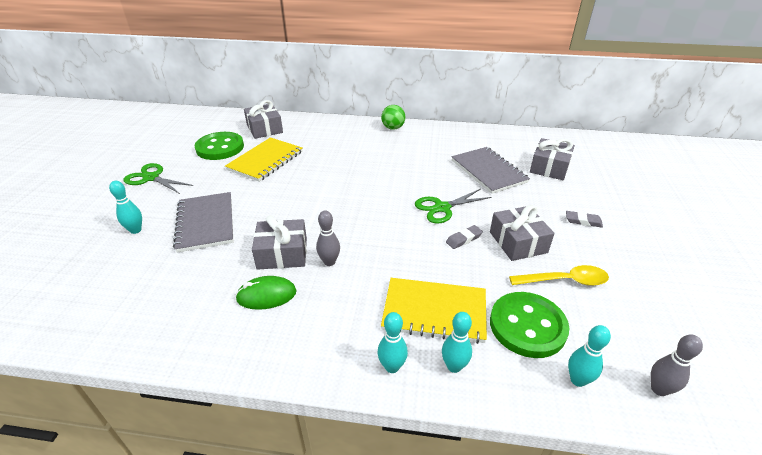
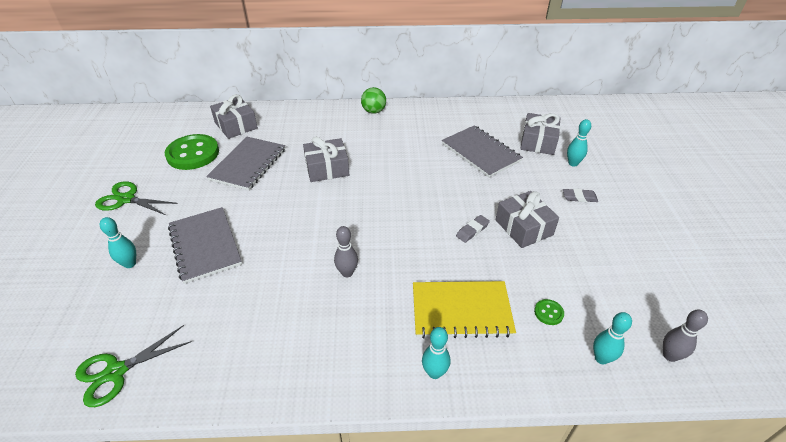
camera: 10 degrees left, 5 degrees up
(265, 161) = (248, 164): yellow notebook -> grey notebook
(266, 295) = (293, 318): green mouse -> none
(282, 253) = (296, 270): grey gift -> grey gift (327, 168)
(442, 208) = (444, 199): green scissors -> green scissors (116, 372)
(454, 366) = (491, 363): turquoise bowling pin -> turquoise bowling pin (573, 163)
(527, 326) = (548, 313): green button -> green button, size x0.41
(564, 281) = (573, 262): yellow spoon -> none

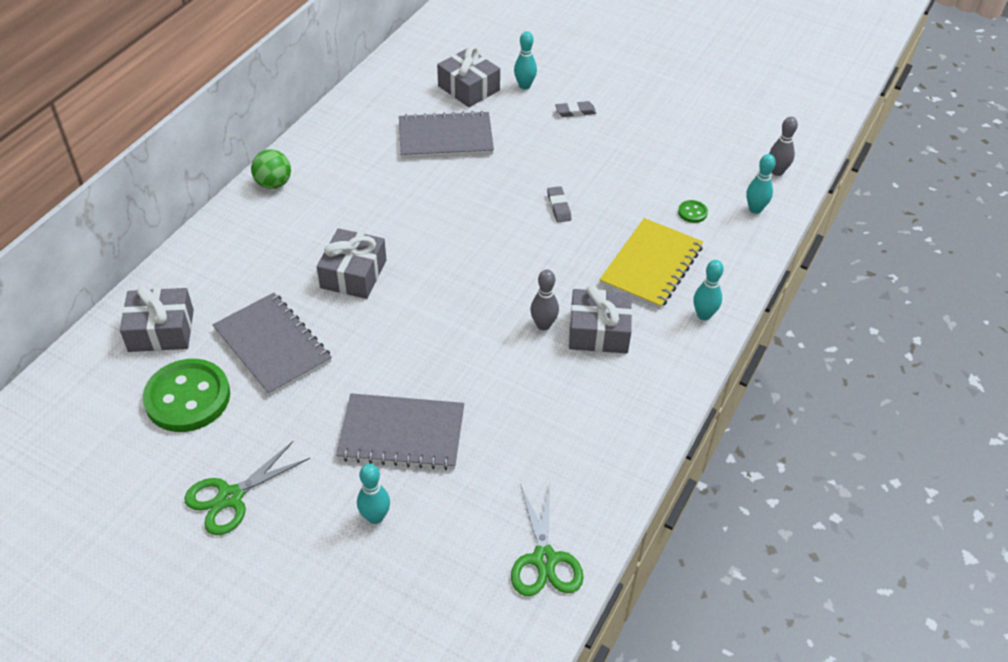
camera: 60 degrees left, 5 degrees up
(523, 227) = (583, 170): grey gift -> grey gift (598, 332)
(579, 197) = (575, 111): grey eraser -> grey eraser turned 45 degrees clockwise

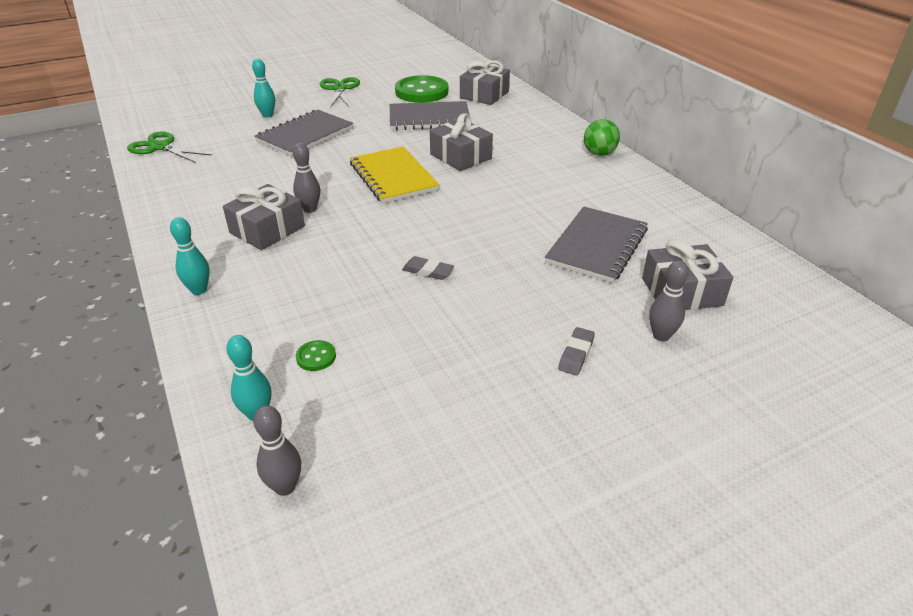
camera: 125 degrees right, 10 degrees down
(524, 86) = (661, 336): turquoise bowling pin -> grey bowling pin
(651, 265) = (290, 290): yellow notebook -> yellow notebook (393, 177)

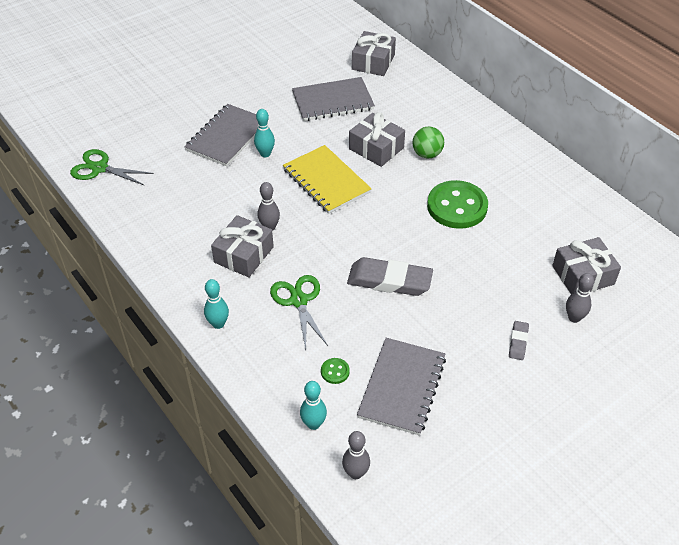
camera: 10 degrees left, 10 degrees up
(267, 115) = (179, 113): turquoise bowling pin -> turquoise bowling pin (265, 154)
(340, 89) = (233, 68): green scissors -> green scissors (299, 300)
(421, 92) = (313, 64): green button -> green button (457, 206)
(428, 271) = (389, 281): grey eraser -> grey eraser, size x2.06
(596, 246) = (512, 238): grey notebook -> grey notebook (402, 387)
(599, 153) = (493, 131): green ball -> green ball (427, 154)

